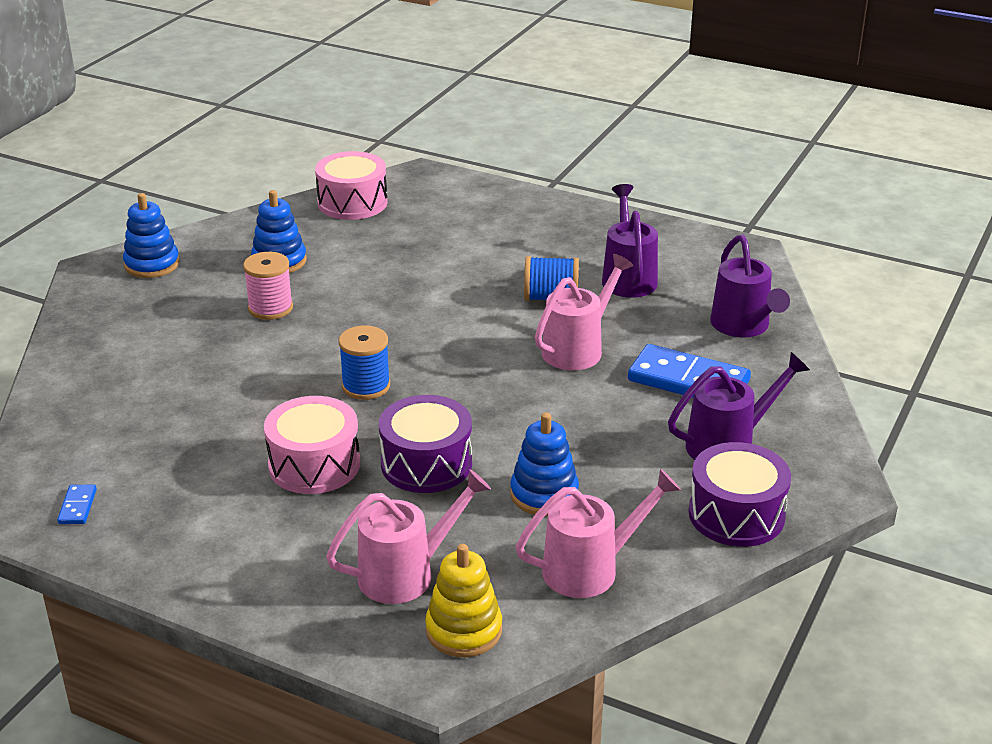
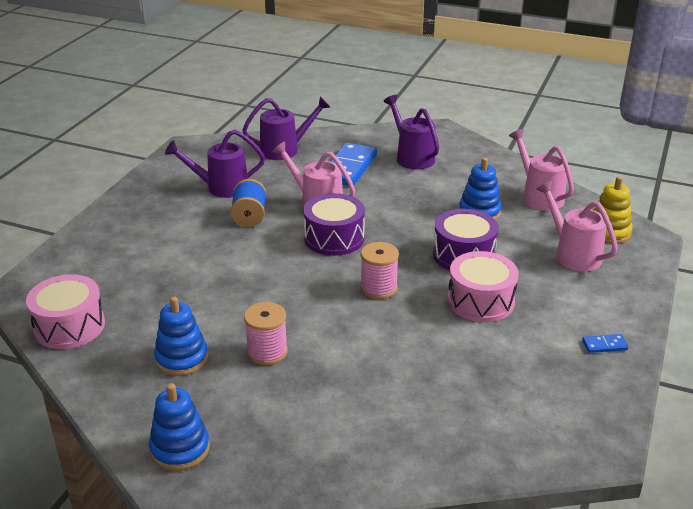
camera: 95 degrees left, 0 degrees up
(78, 506) = (574, 412): blue domino -> blue domino (604, 345)
(366, 386) = (378, 288): blue spool -> pink spool
(736, 514) = (474, 156): purple drum -> purple drum (334, 238)

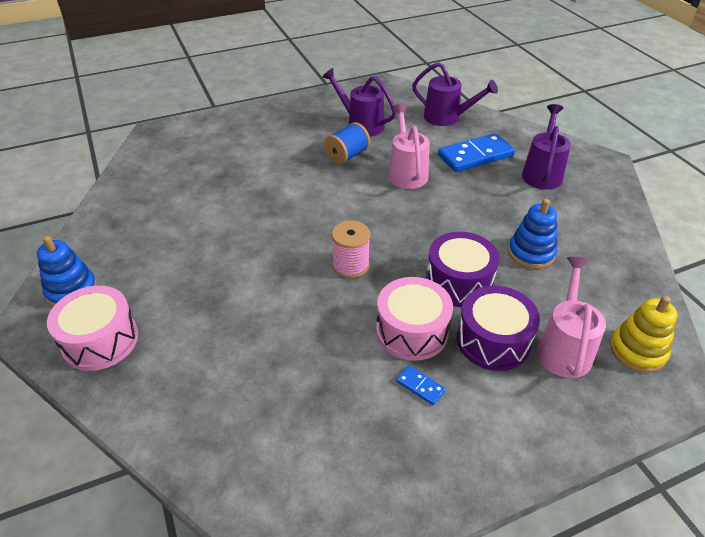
camera: 45 degrees right, 10 degrees up
(69, 326) = (143, 170): pink drum -> pink drum (100, 340)
(181, 358) = (161, 231): blue stacking toy -> none
(267, 352) = (210, 262): pink spool -> none
(334, 238) = (379, 205): purple drum -> purple drum (493, 340)
(538, 196) = (613, 271): pink watering can -> none
(604, 345) = (460, 455): blue domino -> blue domino (420, 386)

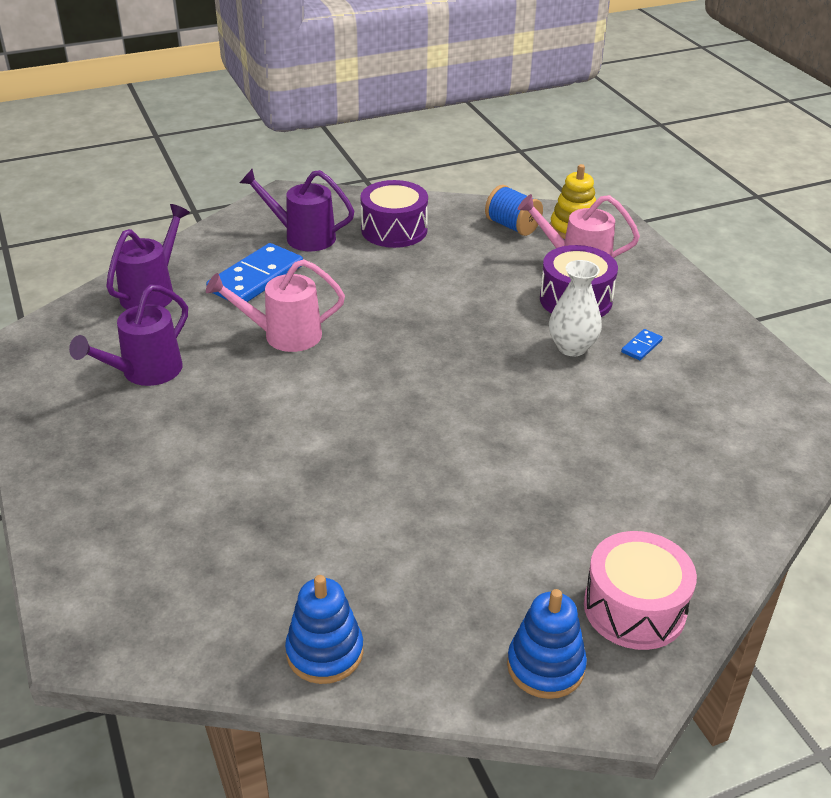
camera: 90 degrees left, 5 degrees down
(347, 156) = (231, 387): blue spool -> blue spool (512, 226)
(351, 265) = (473, 387): pink spool -> none
(412, 331) = (572, 347): pink drum -> white vase
(459, 282) = (496, 312): purple drum -> purple drum (394, 230)
(475, 156) = (256, 278): blue domino -> blue domino turned 60 degrees clockwise
(531, 253) = (447, 263): blue stacking toy -> blue stacking toy (325, 652)

